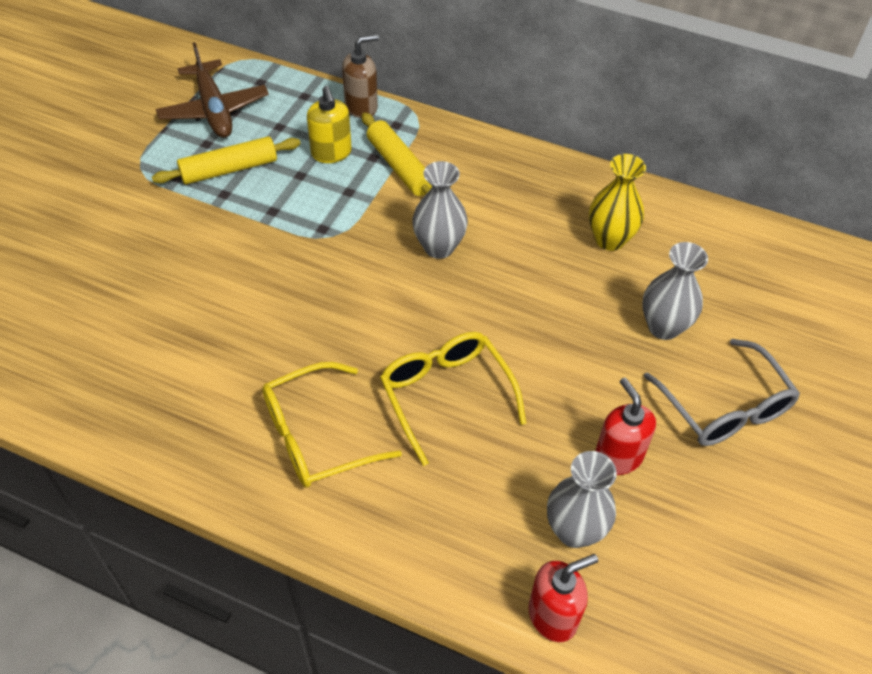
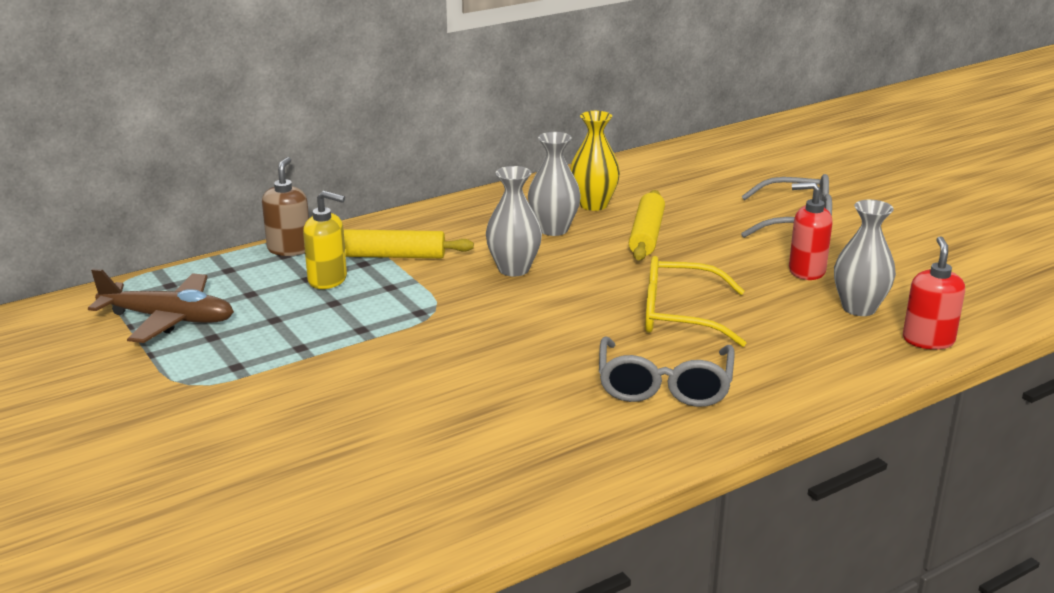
camera: 55 degrees left, 25 degrees down
(229, 169) = (269, 335): yellow rolling pin -> yellow rolling pin (646, 235)
(317, 436) = (664, 385): yellow glasses -> grey glasses
(663, 327) = (702, 216): grey vase -> grey vase (553, 229)

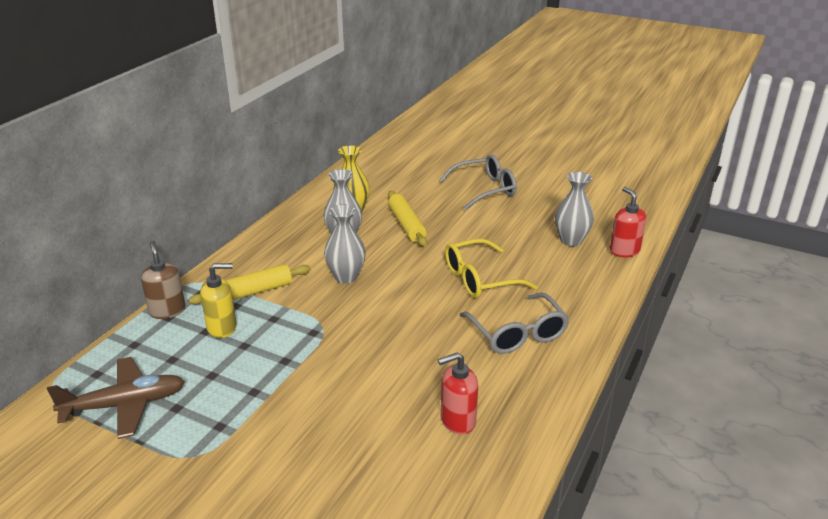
camera: 30 degrees left, 5 degrees up
(806, 271) = (521, 223): red soap dispenser -> red soap dispenser (457, 421)

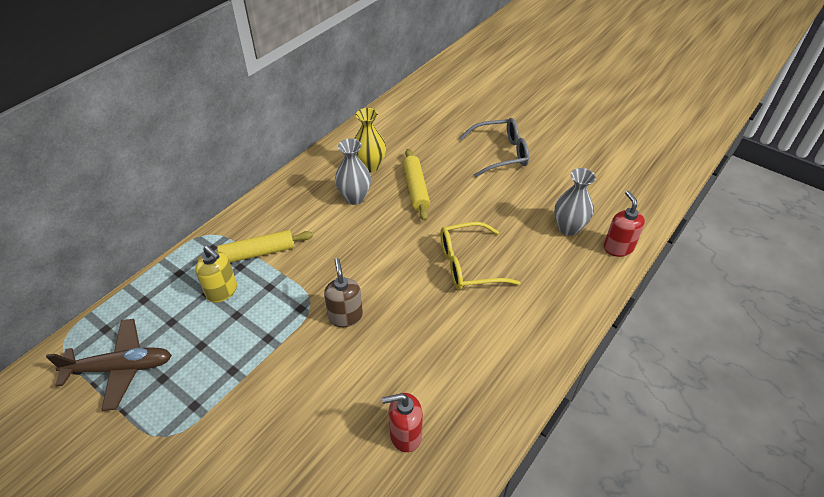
camera: 10 degrees right, 15 degrees up
(167, 311) = (180, 265): brown soap dispenser -> brown soap dispenser (345, 316)
(222, 328) = (222, 291): yellow soap dispenser -> yellow soap dispenser turned 45 degrees clockwise
(346, 277) = (345, 245): grey vase -> none
(517, 333) = (487, 337): grey glasses -> none

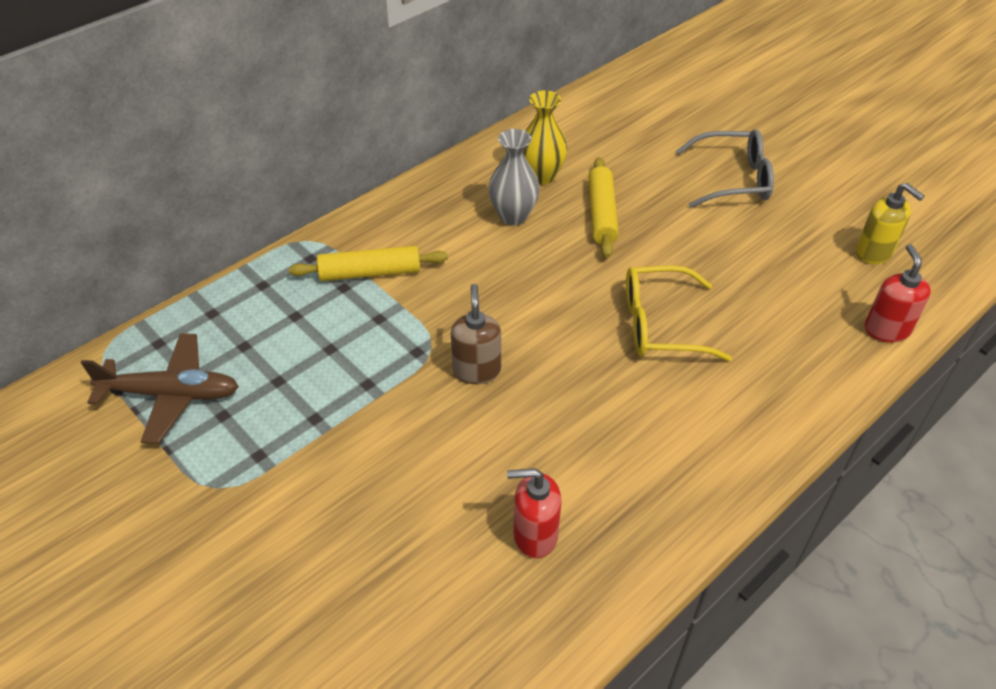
camera: 10 degrees right, 0 degrees up
(222, 291) = (315, 316): yellow soap dispenser -> yellow soap dispenser (874, 253)
(568, 228) = (816, 293): grey vase -> none

